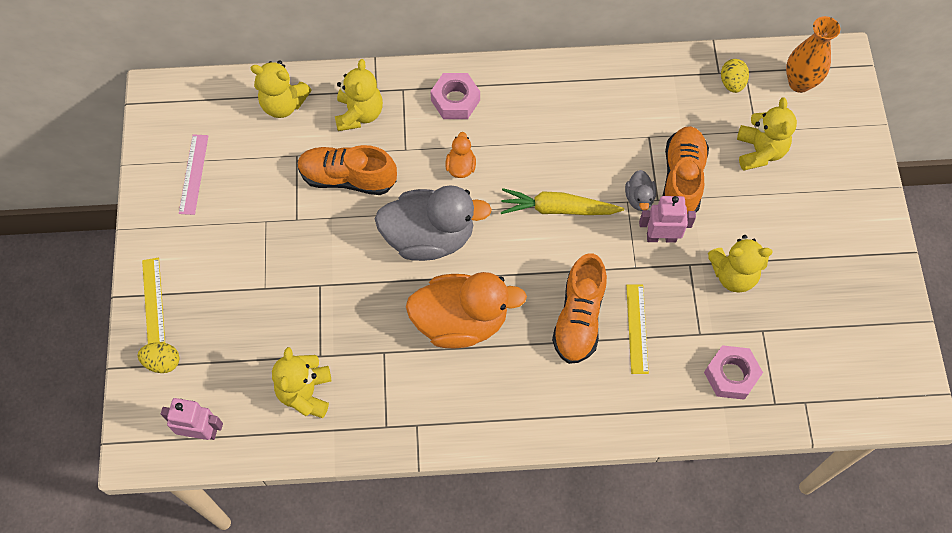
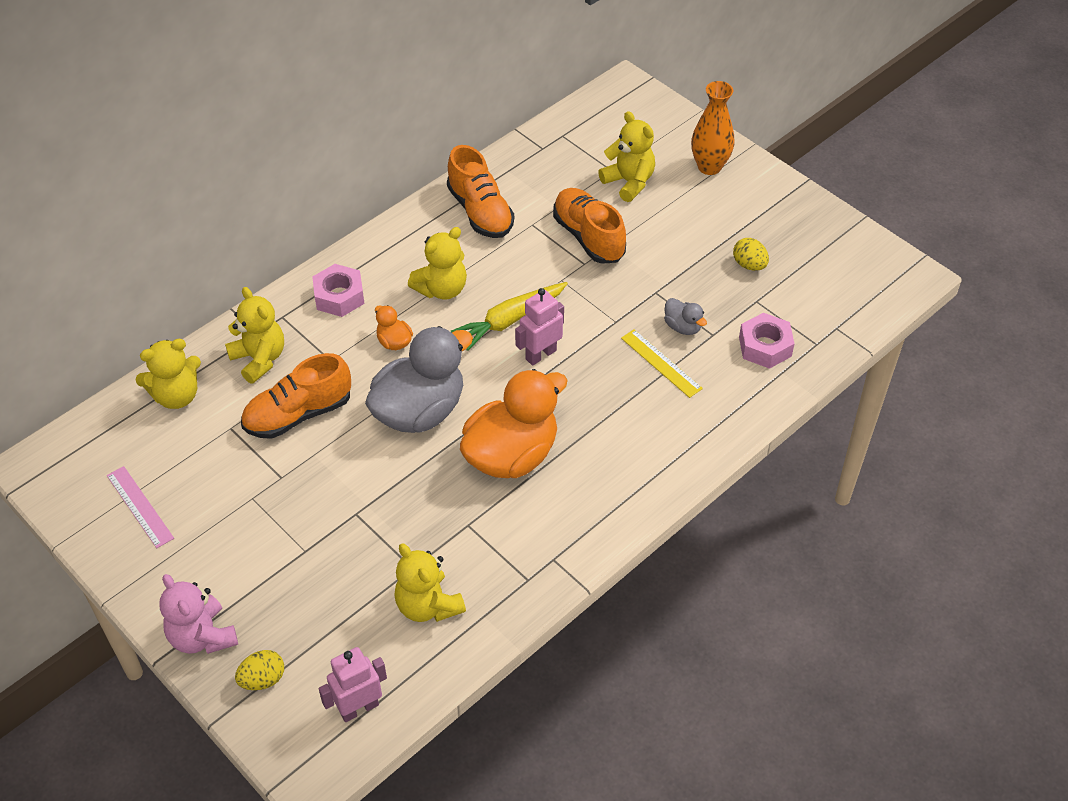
camera: 40 degrees left, 15 degrees down
(153, 301) = (202, 636): yellow ruler -> pink teddy bear
(579, 318) = (607, 387): orange shoe -> orange shoe (480, 212)
(639, 198) = (568, 271): grey duck -> grey duck (683, 327)
(661, 237) = (614, 287): pink robot -> pink robot (540, 354)
(732, 83) = (560, 149): yellow egg -> yellow egg (749, 265)
(733, 274) = (695, 277): yellow teddy bear -> yellow teddy bear (442, 289)
(799, 83) = (611, 119): orange vase -> orange vase (709, 167)

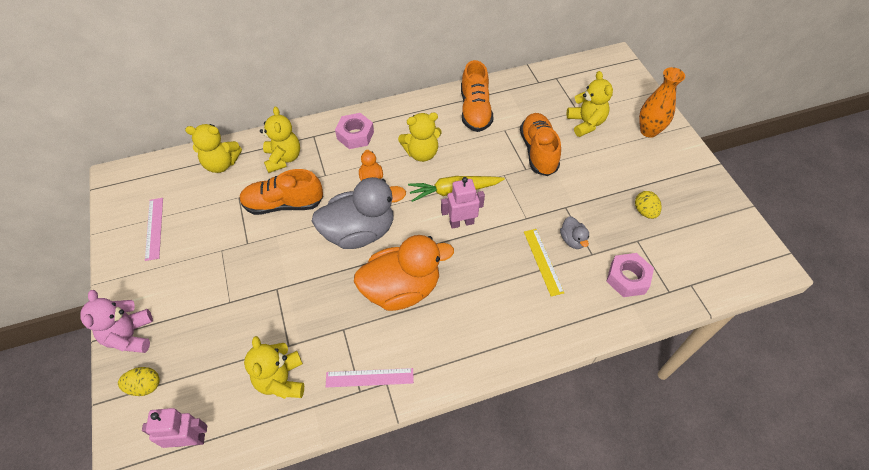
camera: 25 degrees right, 5 degrees up
(530, 562) = (369, 378): none -> pink ruler

